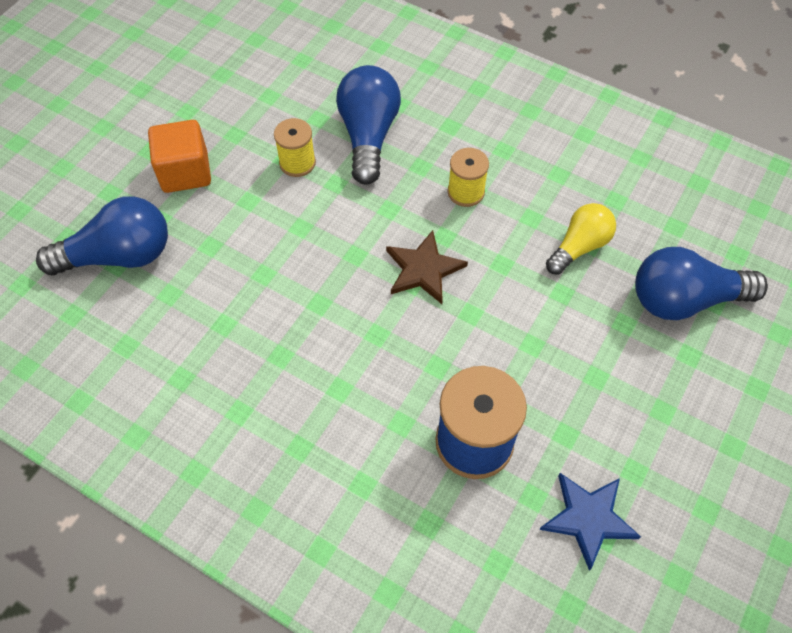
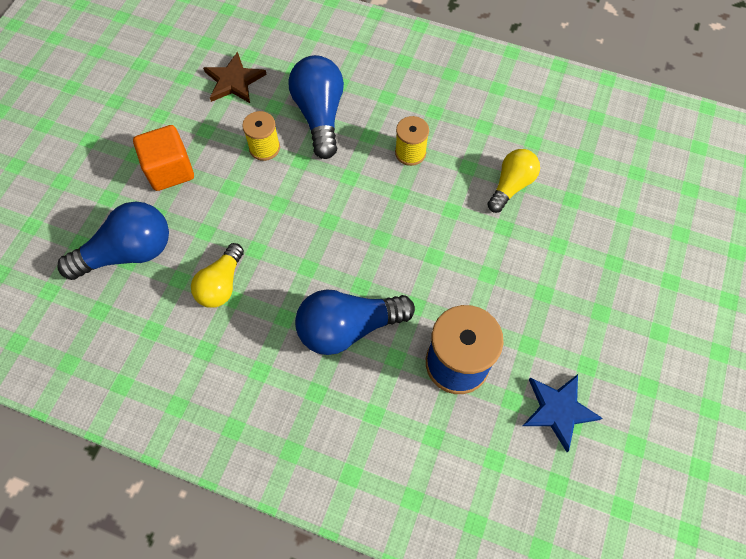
camera: 10 degrees left, 5 degrees up
(216, 307) = (221, 284): none -> yellow light bulb
(423, 269) = (388, 224): brown star -> brown star (234, 81)
(684, 300) = (602, 217): blue light bulb -> blue light bulb (348, 328)

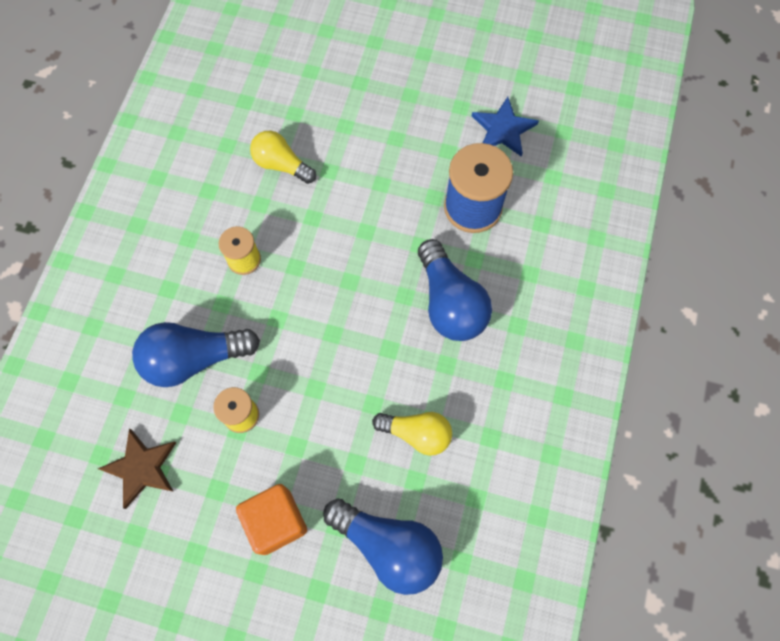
camera: 95 degrees left, 5 degrees up
(128, 252) = (388, 546): blue light bulb -> blue light bulb turned 150 degrees clockwise

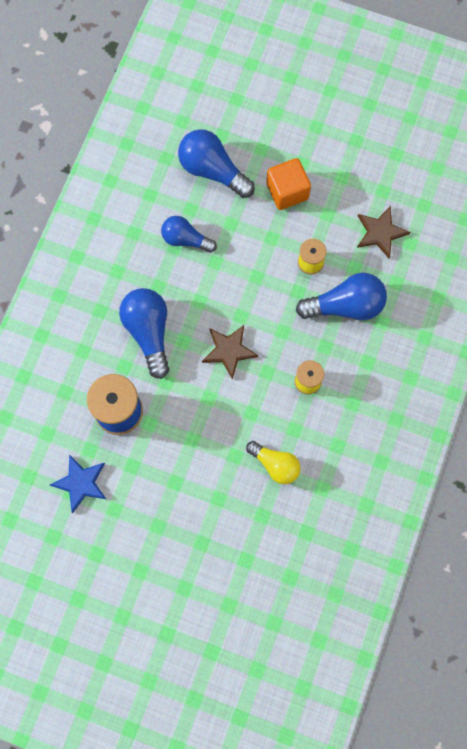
camera: 175 degrees left, 5 degrees up
(344, 288) = (229, 351): none -> brown star
(416, 433) = (185, 239): yellow light bulb -> blue light bulb

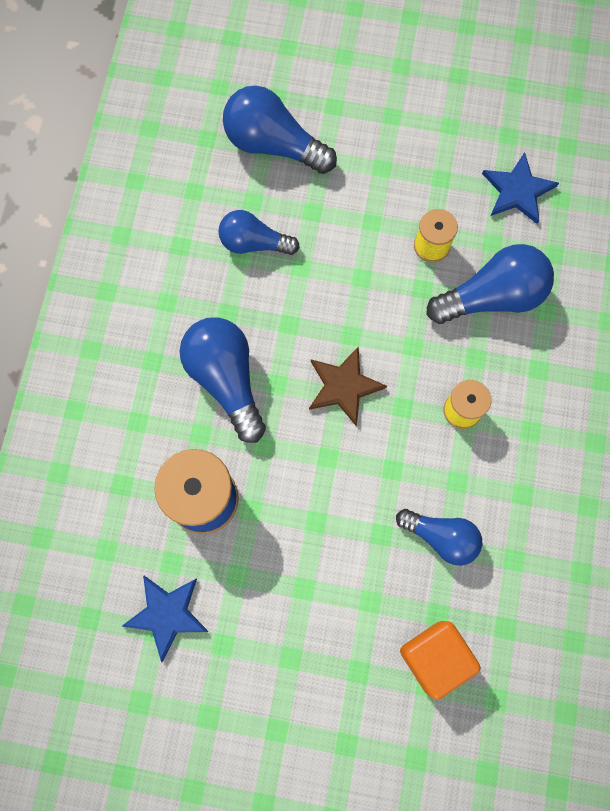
camera: 10 degrees left, 0 degrees up
(275, 464) = (441, 537): yellow light bulb -> blue light bulb
(287, 191) = (380, 156): orange cube -> orange cube (434, 657)
(380, 232) = (517, 191): brown star -> blue star

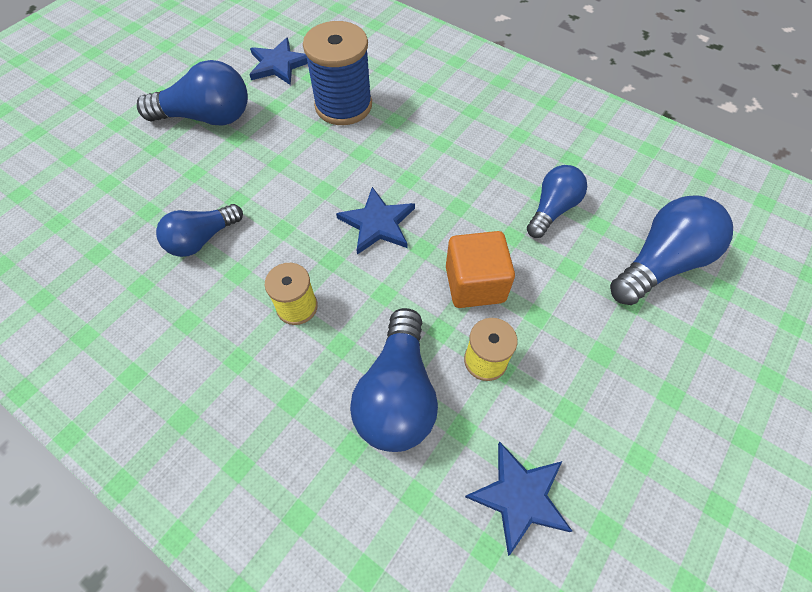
camera: 115 degrees right, 15 degrees down
(226, 380) = (430, 148): blue light bulb -> blue light bulb (207, 117)
(344, 386) = (377, 223): brown star -> blue star
(434, 657) = (121, 195): orange cube -> orange cube (475, 284)

